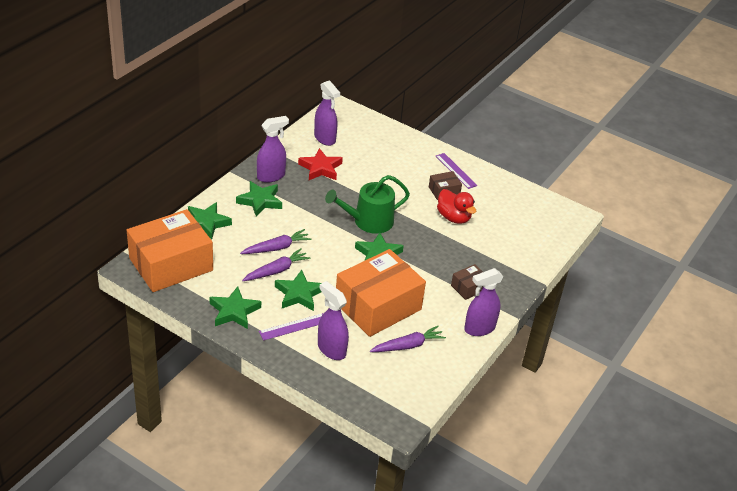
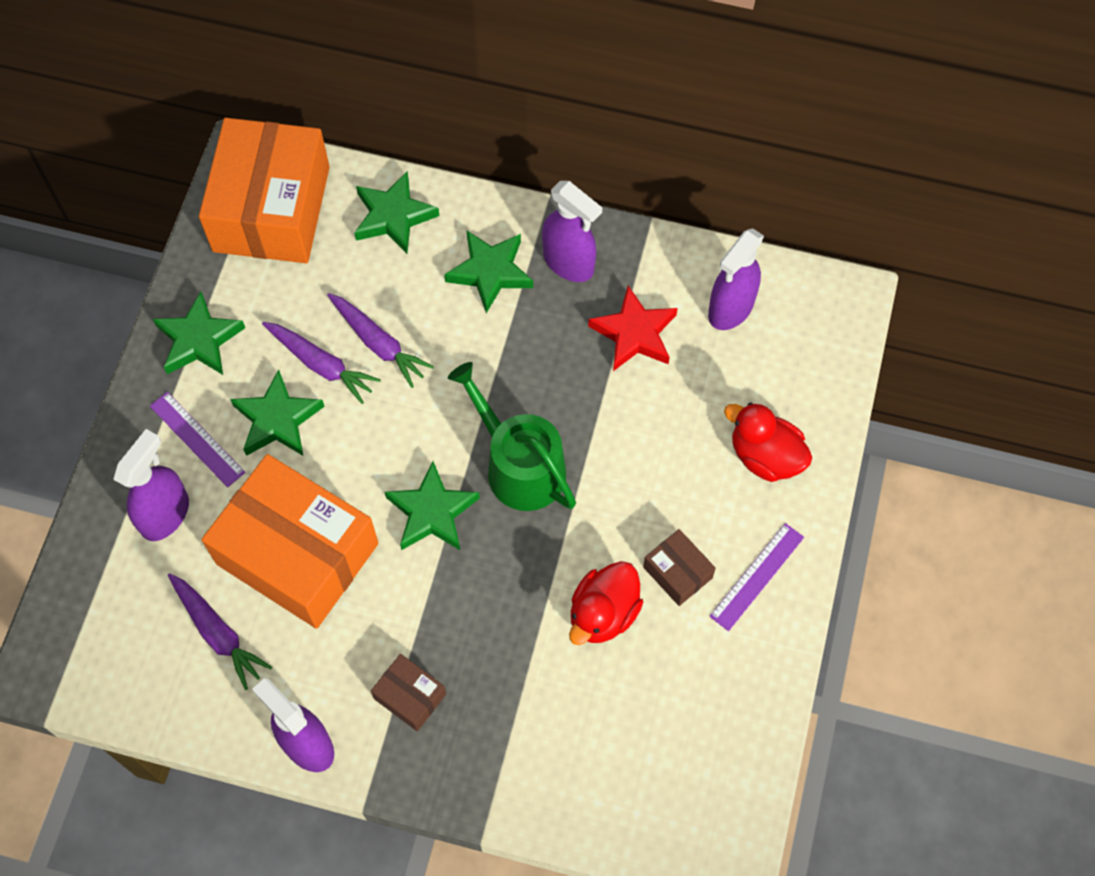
camera: 75 degrees right, 25 degrees up
(171, 264) = (271, 209): orange box -> orange box turned 60 degrees clockwise
(401, 151) = (765, 456): none -> red duck

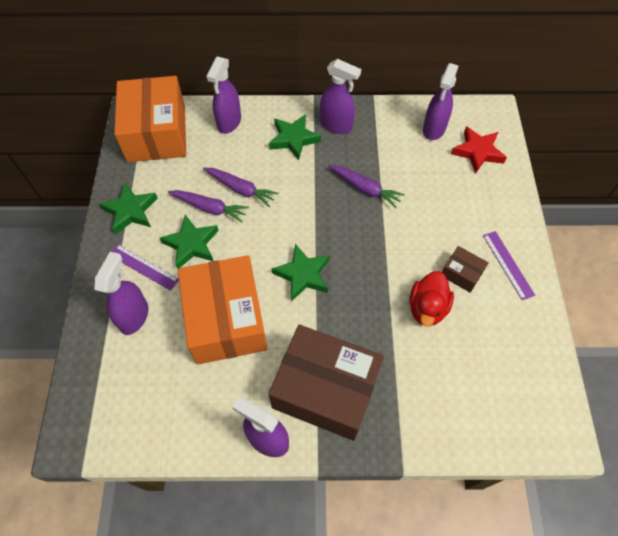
camera: 15 degrees left, 5 degrees down
(218, 633) = (188, 382): purple carrot -> purple carrot (365, 188)
(297, 553) = (226, 319): orange box -> orange box turned 60 degrees clockwise
(393, 216) = (229, 122): green star -> purple spray bottle
(410, 696) = (325, 390): brown box -> brown box, size x2.33
(519, 465) = (346, 236): green watering can -> none
(634, 333) = (386, 152): red star -> red star (477, 152)
(757, 576) = (508, 265): purple ruler -> purple ruler turned 45 degrees counterclockwise
(765, 456) = (484, 199): red duck -> none

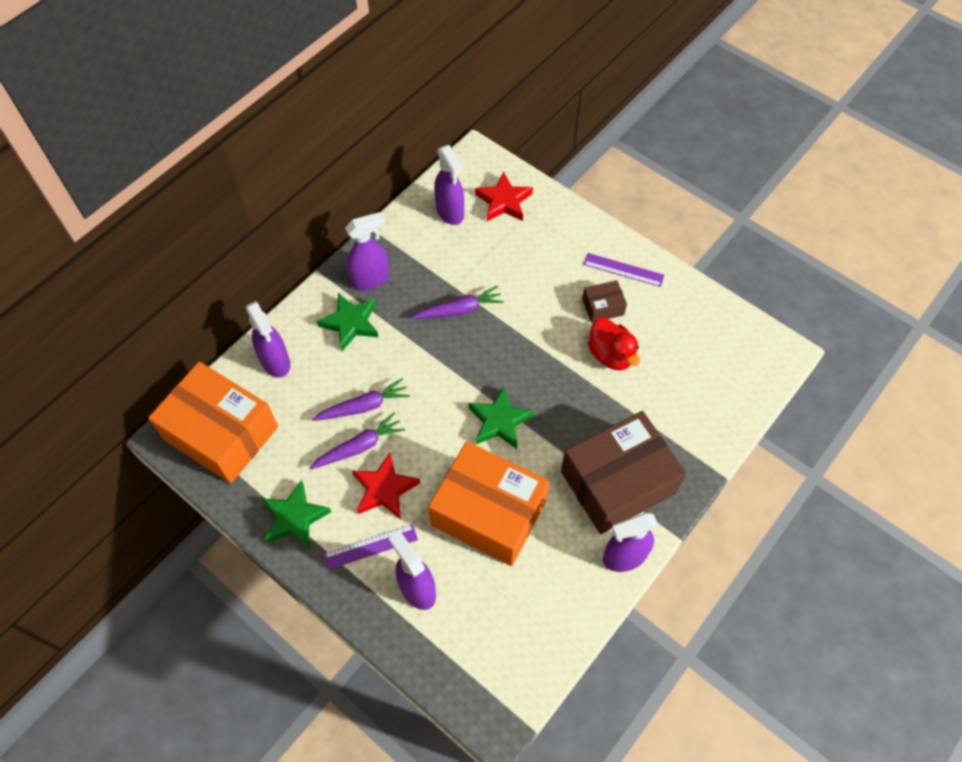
camera: 50 degrees left, 0 degrees up
(191, 244) = (384, 489): green star -> red star

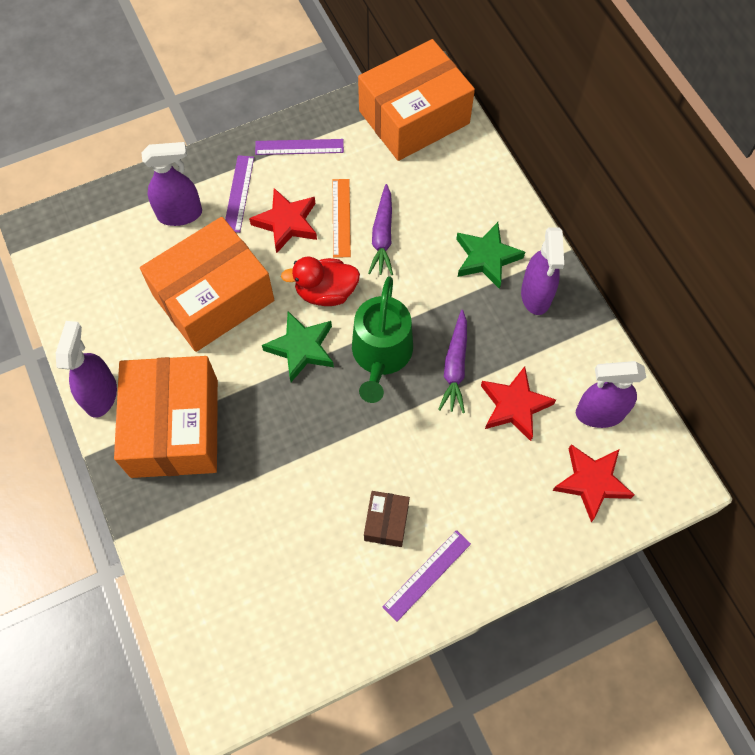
camera: 115 degrees right, 5 degrees up
(275, 362) = (471, 180): purple spray bottle -> none
(295, 518) = (299, 147): green star -> purple ruler
(359, 447) = (341, 217): purple carrot -> orange ruler
(471, 262) = (514, 406): none -> red star
(475, 362) = (381, 355): none -> green watering can
(611, 355) = (320, 498): red duck -> red duck (326, 292)
(617, 482) = (174, 427): brown box -> orange box

